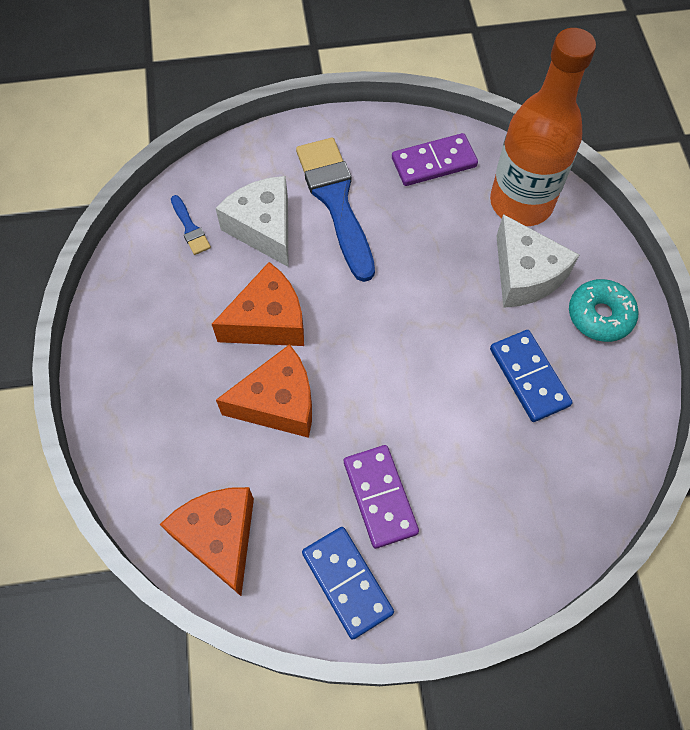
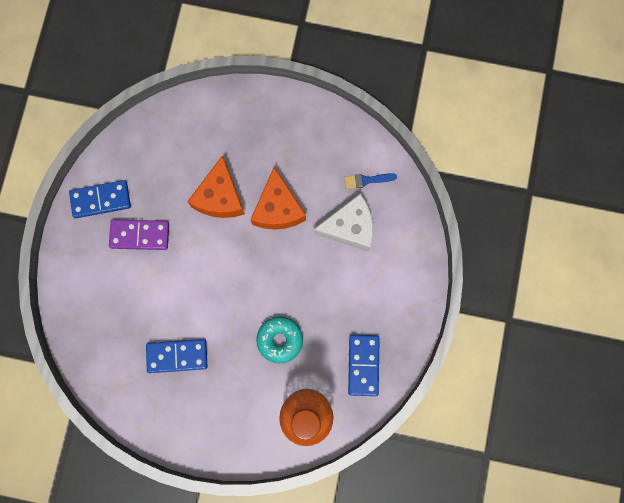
camera: 110 degrees right, 15 degrees up
(219, 538) = (153, 140): orange cheese -> none
(335, 201) = (354, 283): blue brush -> none
(434, 162) = (363, 365): purple domino -> blue domino
(525, 275) = (249, 388): white cheese -> none
(600, 315) = (201, 424): turquoise donut -> turquoise donut (280, 340)

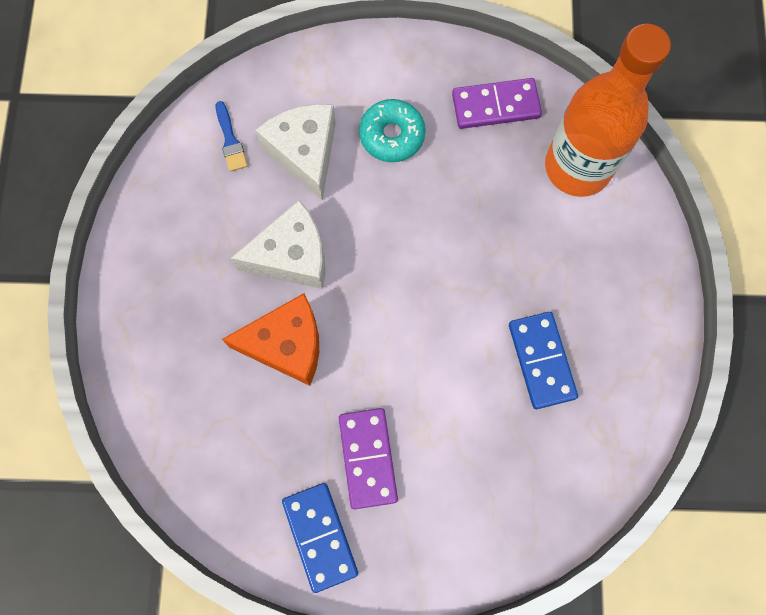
camera: 100 degrees left, 5 degrees down
(278, 208) = (292, 256): orange cheese -> white cheese
(280, 340) = (485, 220): turquoise donut -> turquoise donut (392, 135)
(363, 365) = (495, 106): blue domino -> purple domino

